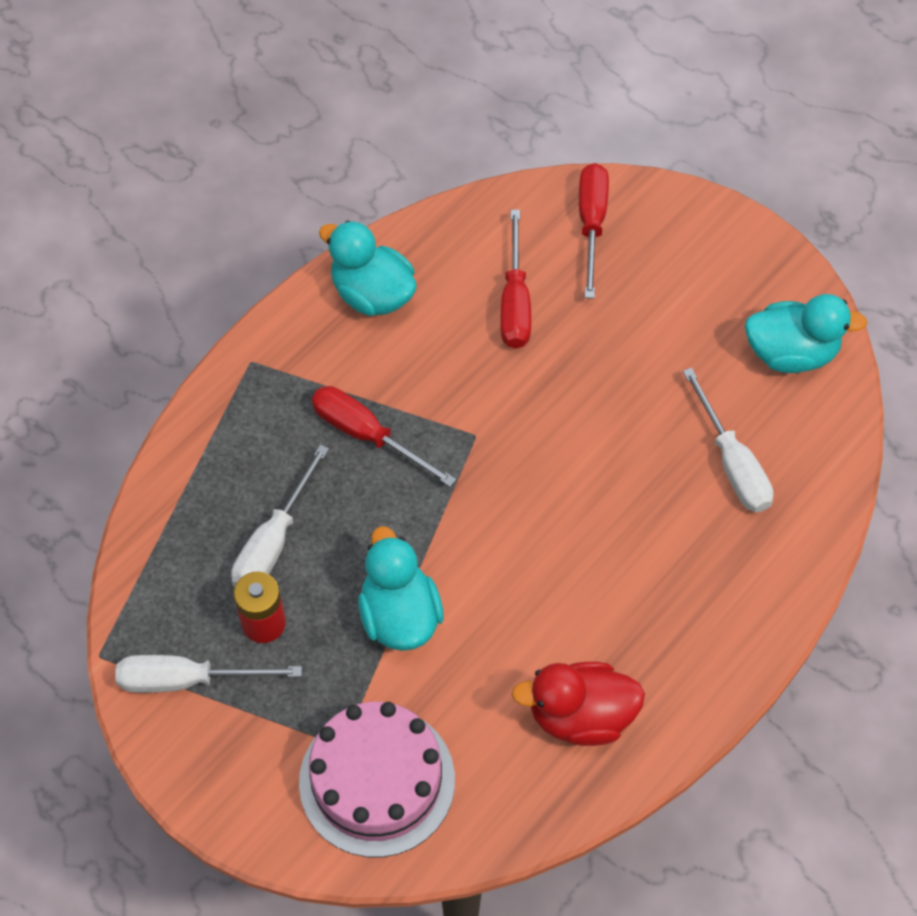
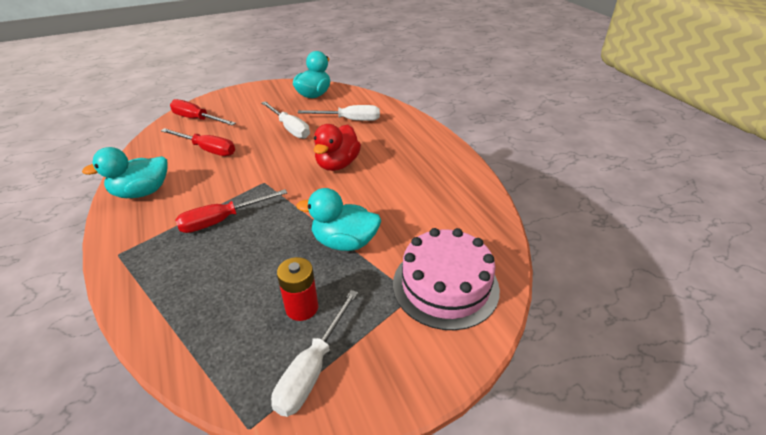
camera: 65 degrees left, 20 degrees down
(273, 542) = (249, 283): white screwdriver -> white screwdriver (290, 128)
(580, 716) = (446, 195): red duck -> red duck (337, 164)

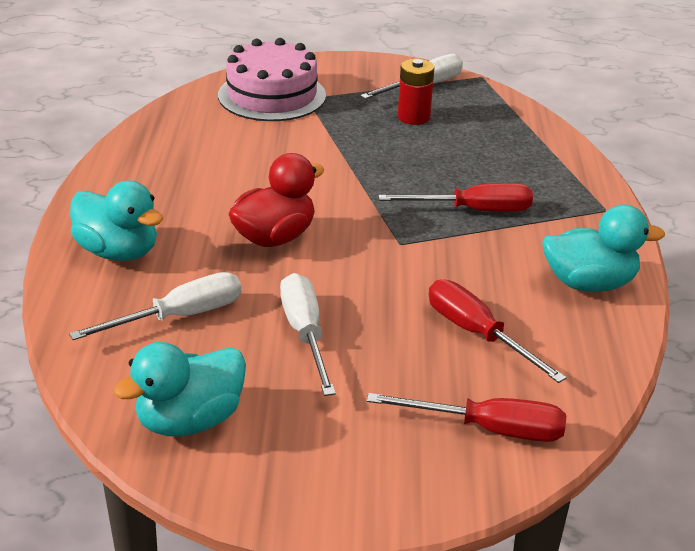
camera: 155 degrees left, 5 degrees down
(197, 119) = (489, 429): red screwdriver -> red screwdriver turned 45 degrees counterclockwise
(344, 242) = (338, 149): turquoise duck -> turquoise duck (118, 252)
(349, 120) = (179, 316): white screwdriver -> white screwdriver turned 120 degrees clockwise

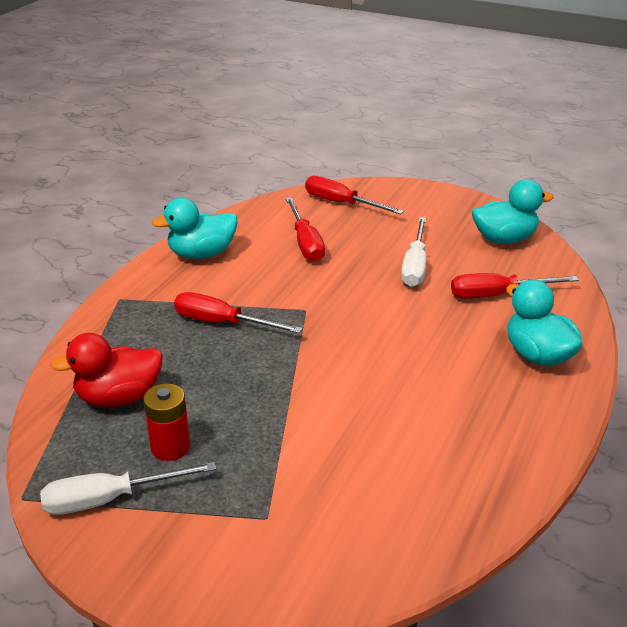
camera: 155 degrees left, 0 degrees up
(179, 316) = (497, 294): white screwdriver -> red screwdriver
(272, 95) = (308, 537): pink cake -> none
(274, 237) = (402, 338): red duck -> red duck (119, 397)
(589, 283) = (202, 254): turquoise duck -> turquoise duck turned 45 degrees counterclockwise

